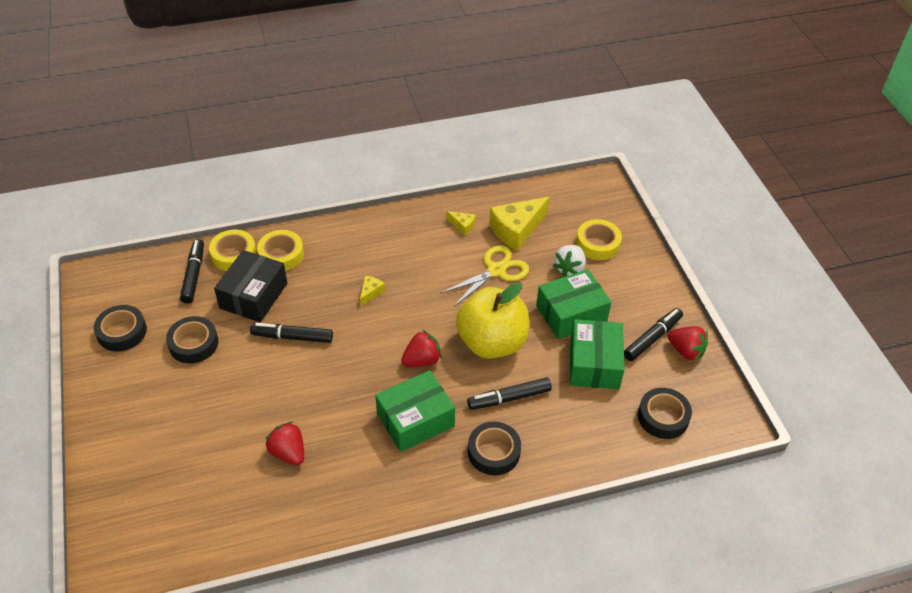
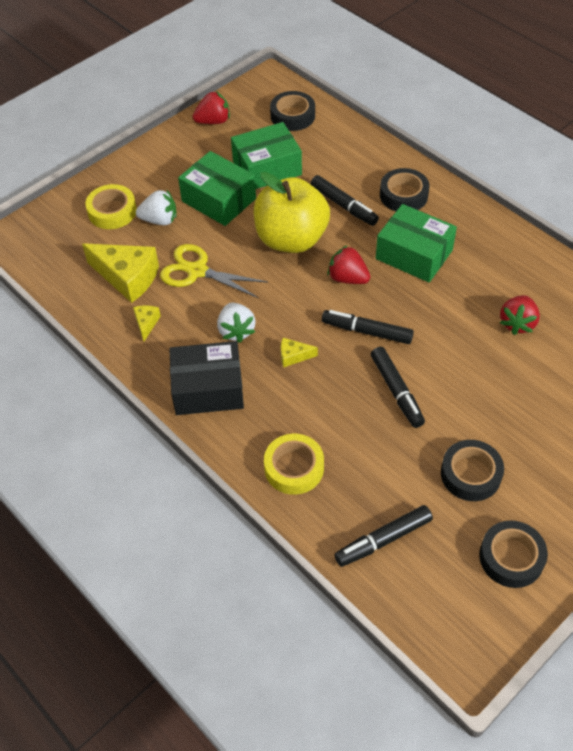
camera: 115 degrees left, 5 degrees up
(234, 254) = (325, 518): yellow tape -> none
(253, 296) = (370, 458): black box -> black box (208, 389)
(419, 270) = (236, 331): none -> white strawberry
(652, 338) = (212, 143): black marker -> black marker (367, 331)
(686, 351) = (213, 121): red strawberry -> red strawberry turned 60 degrees clockwise

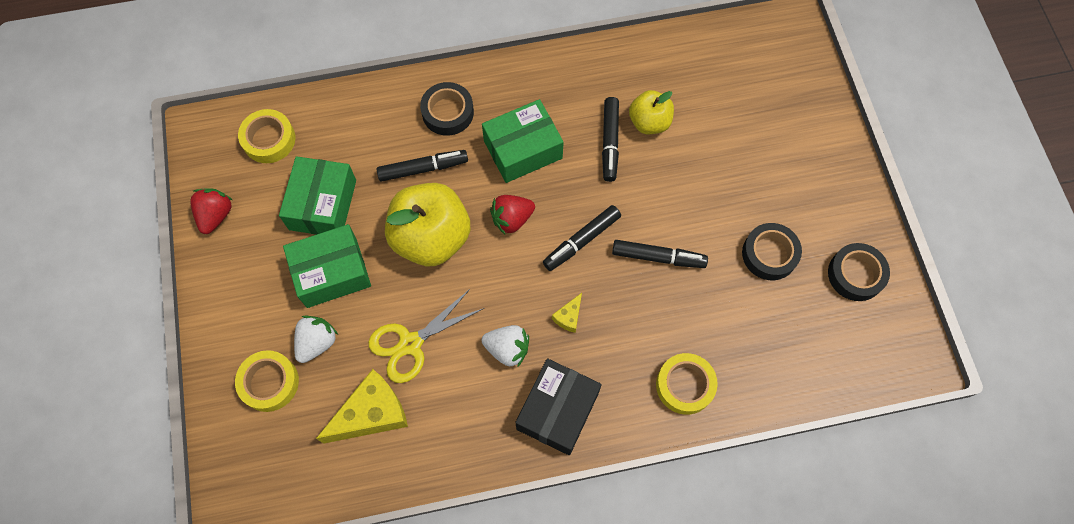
camera: 60 degrees left, 15 degrees up
(146, 323) = (444, 426): yellow cheese -> none
(292, 116) = (269, 139): black tape -> yellow tape
(383, 540) = (791, 357): black marker -> black marker (610, 142)
(517, 323) = (649, 122): red strawberry -> yellow apple

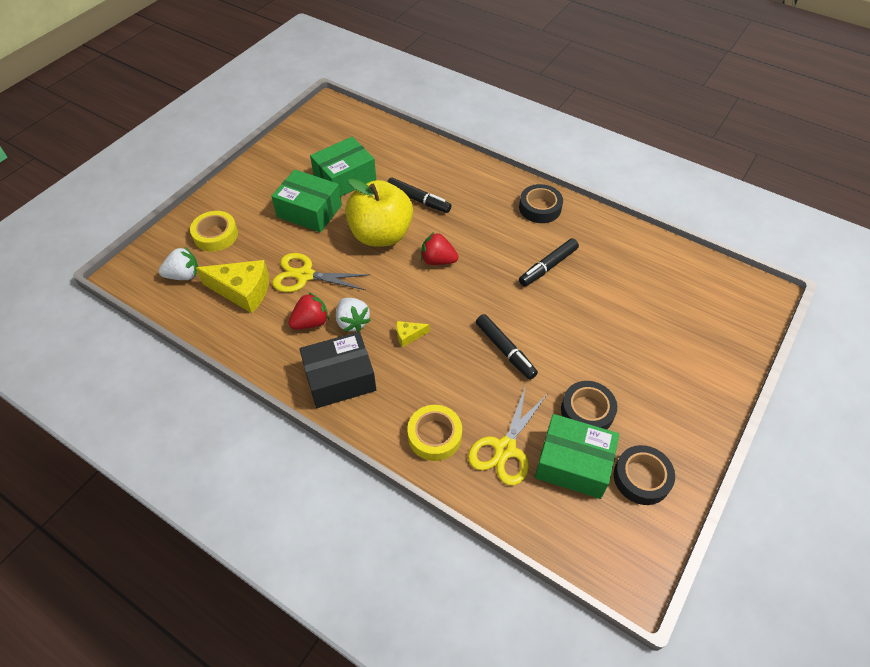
camera: 45 degrees right, 15 degrees down
(216, 215) = (289, 145): red strawberry -> red strawberry (311, 322)
(269, 139) = (356, 132): yellow tape -> none
(317, 342) = (261, 236): white strawberry -> white strawberry (184, 275)
(448, 112) = (466, 184): black tape -> black tape (540, 208)
(523, 149) = (488, 231): green box -> green box (573, 464)
(581, 241) = (466, 303): black marker -> none
(649, 122) = (588, 275): yellow apple -> none
(745, 345) = (505, 449): none -> yellow scissors

